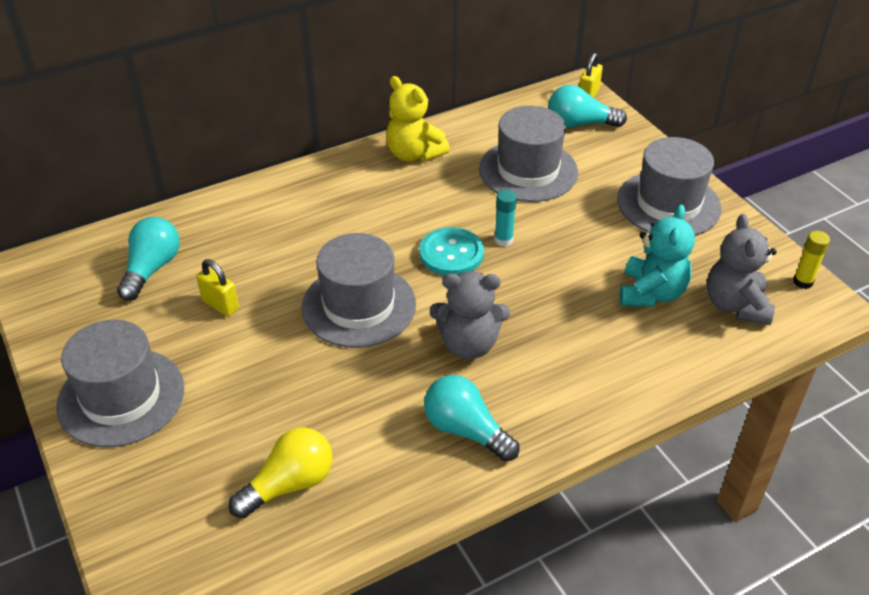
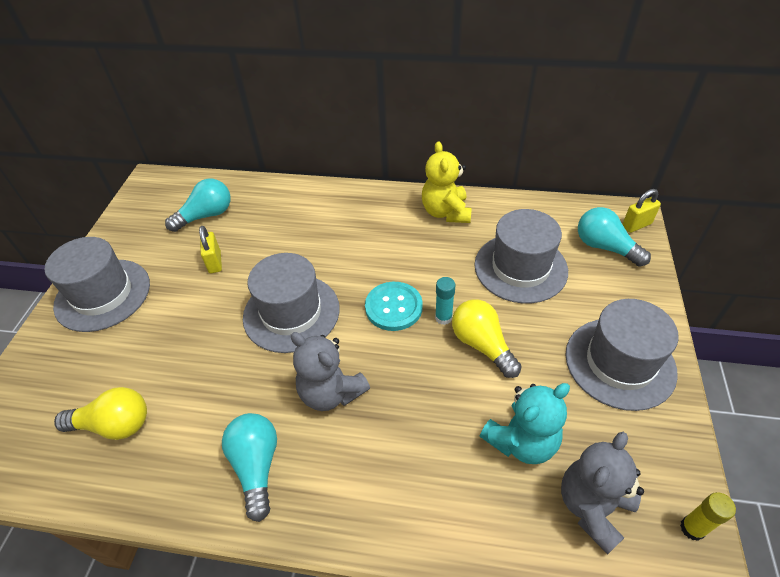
camera: 40 degrees right, 5 degrees up
(556, 244) = (482, 345): none -> yellow light bulb

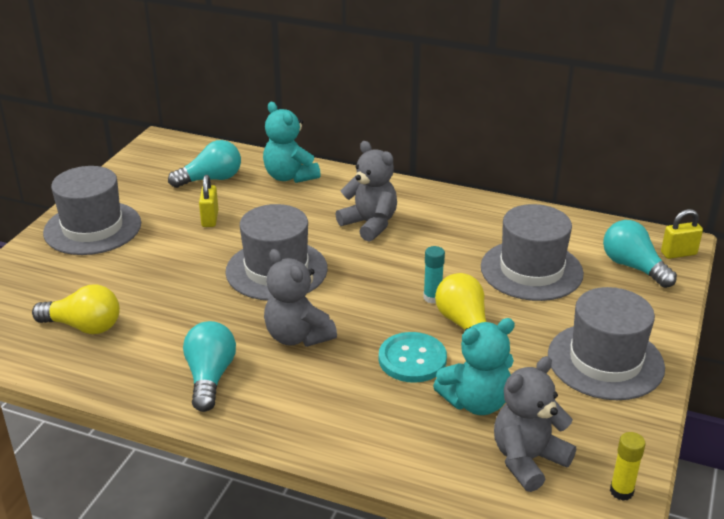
camera: 10 degrees right, 15 degrees down
(278, 200) = (290, 176): none -> turquoise teddy bear
(363, 242) = (370, 224): none -> grey teddy bear
(393, 307) = (383, 282): turquoise button -> turquoise button (412, 359)
(446, 212) = (468, 212): yellow teddy bear -> none

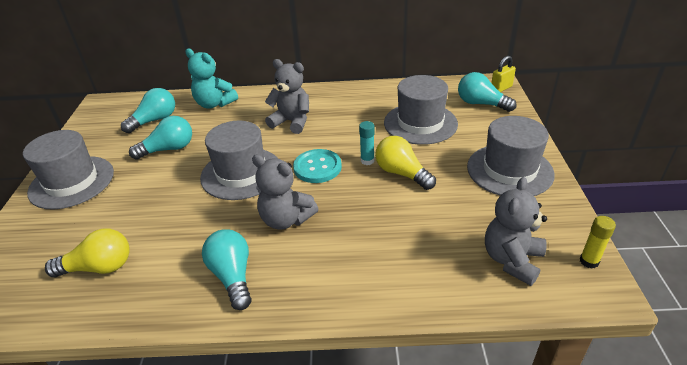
camera: 20 degrees left, 5 degrees up
(210, 219) = (168, 149): yellow padlock -> turquoise light bulb
(412, 359) = (382, 210): turquoise button -> turquoise button (317, 167)
(476, 402) = (447, 228): turquoise teddy bear -> none

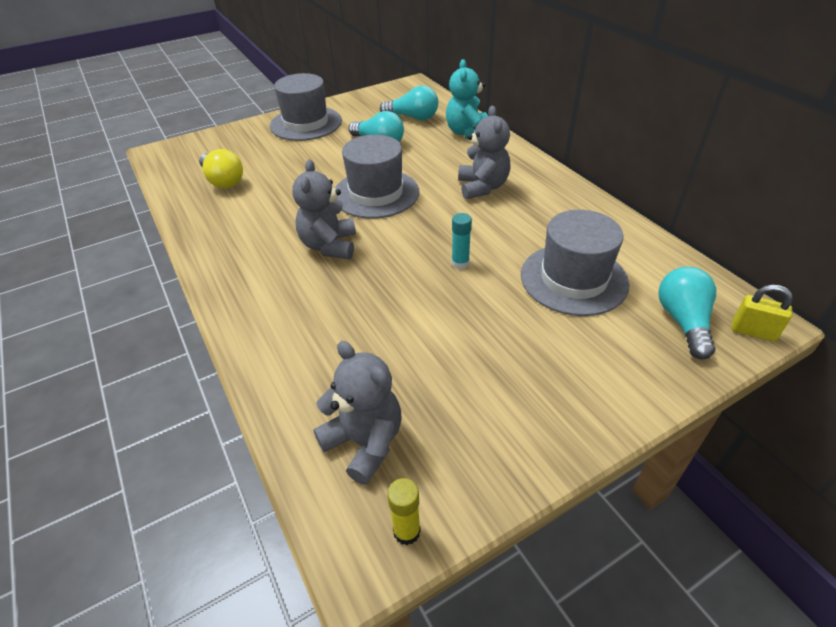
camera: 60 degrees right, 5 degrees up
(233, 276) = (243, 247): turquoise light bulb -> none
(317, 167) = (420, 234): turquoise button -> none
(402, 173) = (458, 297): yellow light bulb -> none
(509, 170) = (545, 395): grey hat -> none
(512, 260) = (364, 442): grey teddy bear -> grey teddy bear turned 45 degrees clockwise

